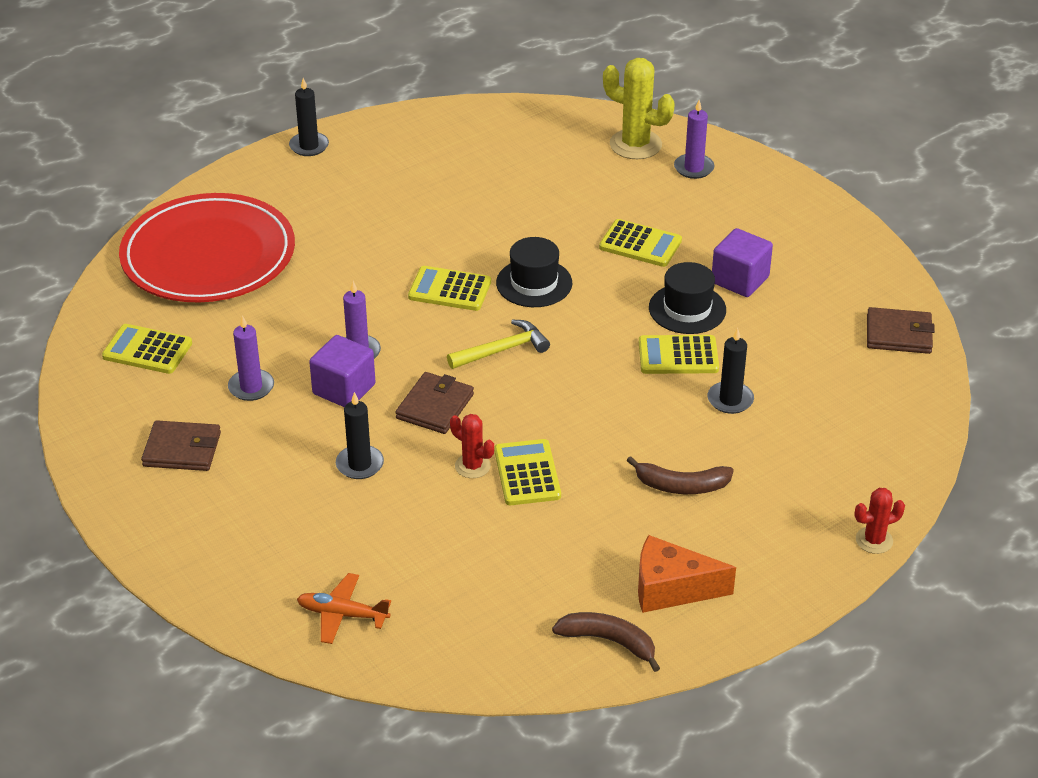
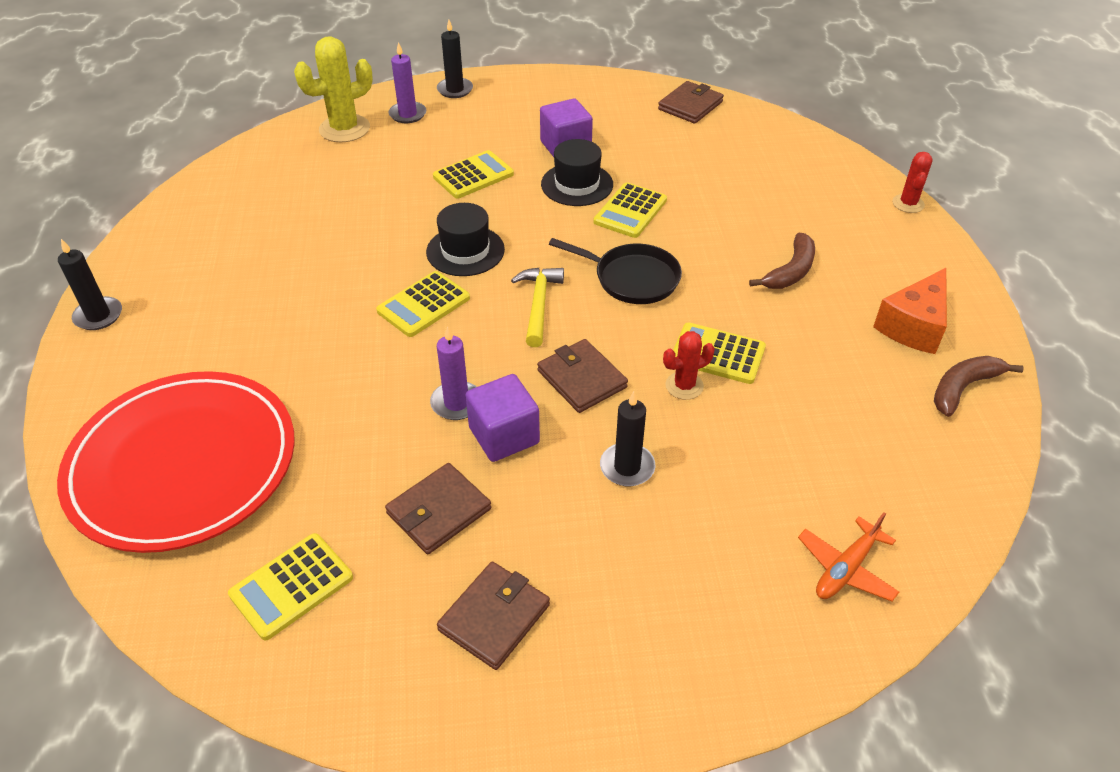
camera: 60 degrees left, 5 degrees up
(251, 387) = (439, 511): purple candle -> brown wallet
(583, 390) = (632, 278): none -> black pan
(730, 400) = (704, 207): black candle -> black candle (455, 90)

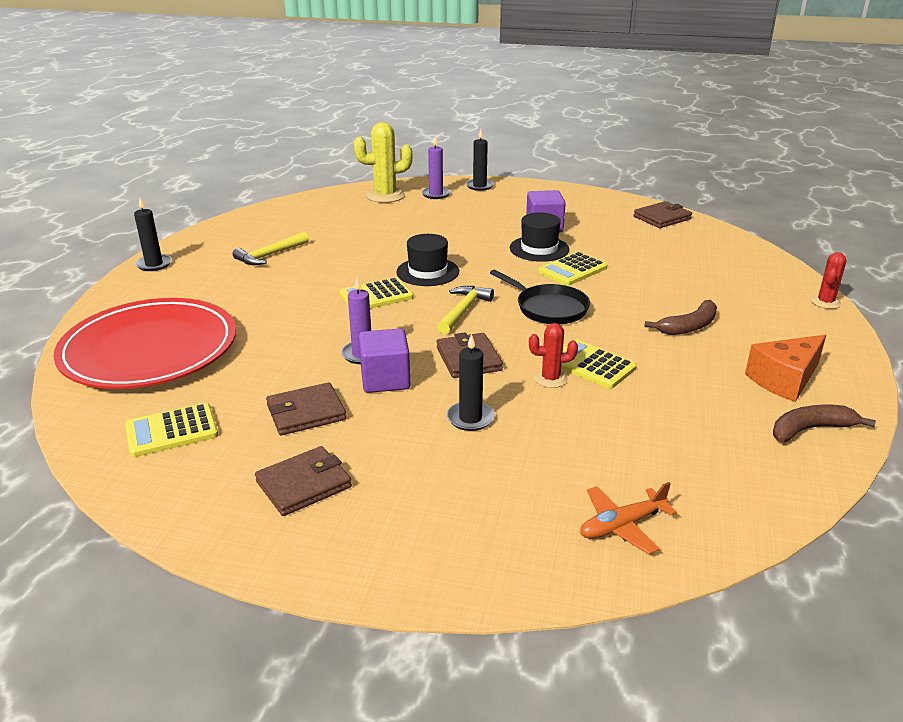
camera: 20 degrees right, 15 degrees down
(249, 265) = (269, 255): none -> yellow hammer
(473, 175) = (462, 232): yellow calculator -> none

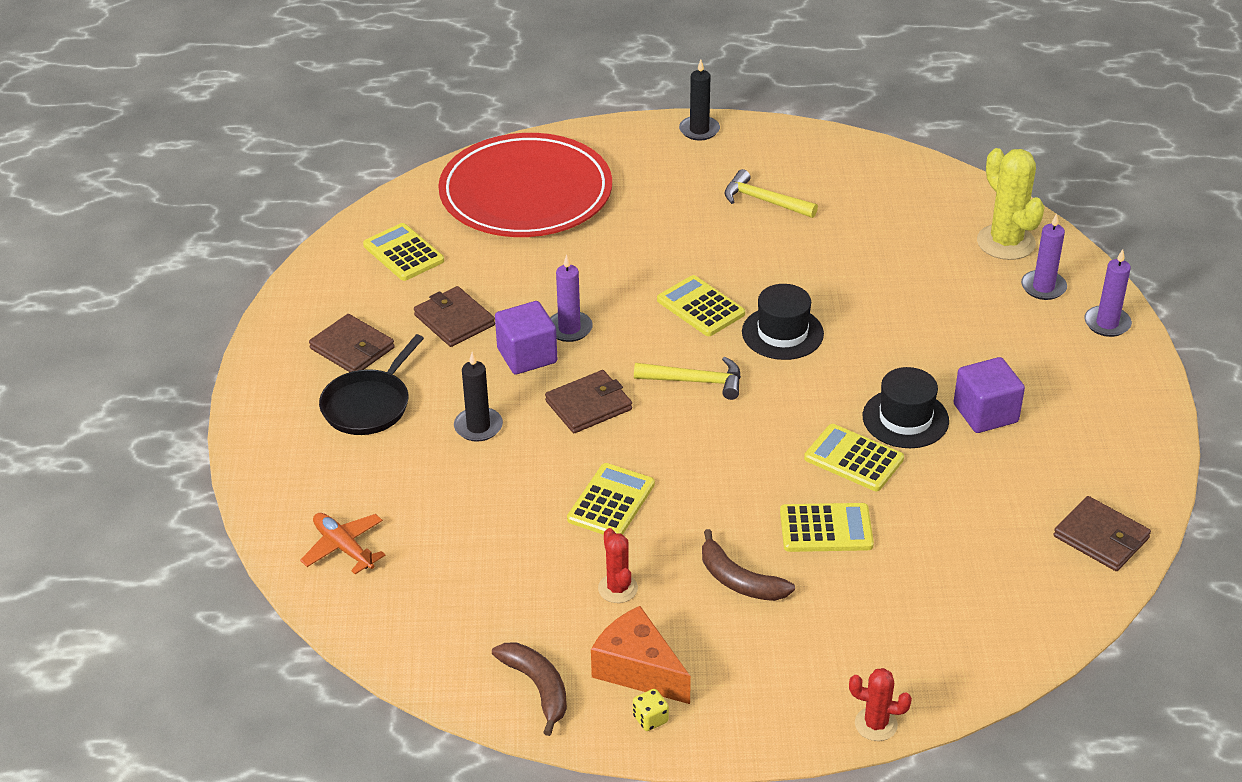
camera: 75 degrees right, 10 degrees up
(479, 186) = (1107, 323): black candle -> purple candle
(548, 308) = (733, 450): black pan -> black pan (369, 405)
(550, 379) = (570, 473): red cactus -> red cactus (617, 588)
(640, 289) = (826, 529): none -> yellow calculator
(837, 382) = (650, 719): none -> yellow dice

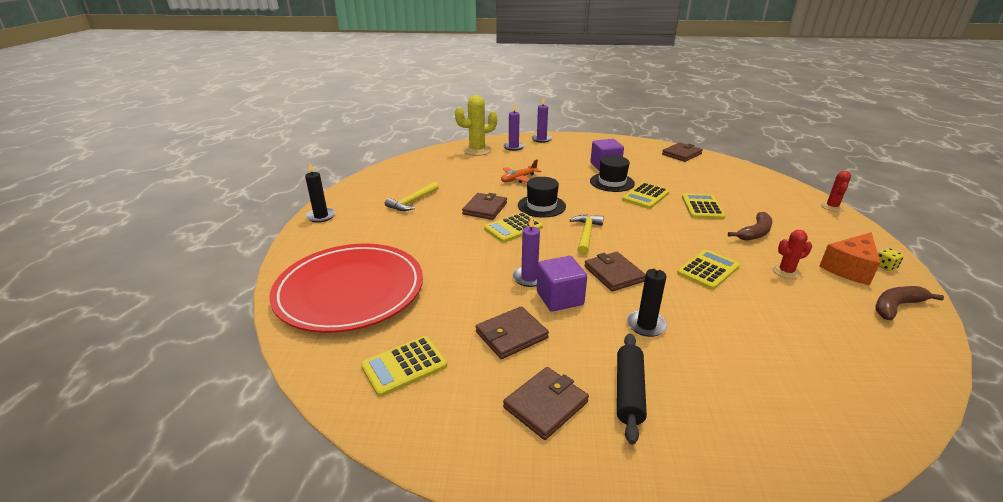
camera: 85 degrees left, 10 degrees down
(343, 547) = (824, 409): orange plane -> orange plane (518, 179)
(369, 405) = (629, 392): black pan -> black rolling pin
(611, 502) = (708, 270): yellow calculator -> yellow calculator turned 105 degrees clockwise
(758, 274) = (485, 208): none -> brown wallet

